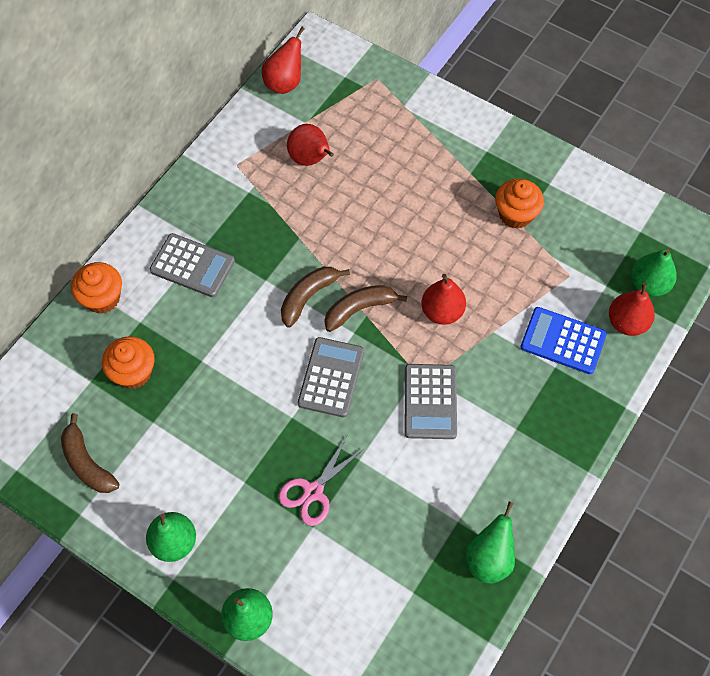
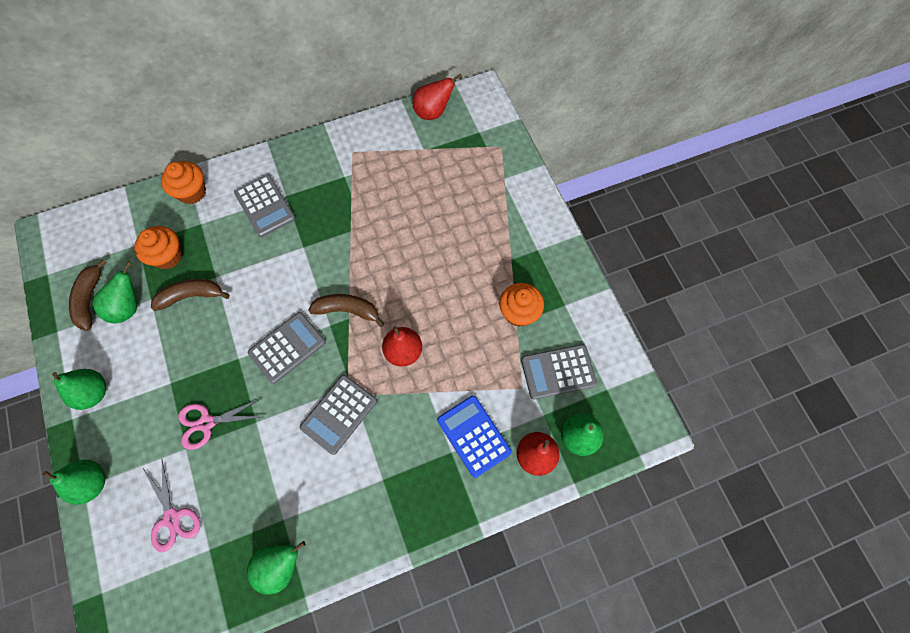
camera: 35 degrees right, 5 degrees up
(136, 444) = (128, 307): none -> green pear
(308, 297) = (321, 278): brown banana -> brown banana (191, 296)
(310, 159) = (405, 178): red pear -> none
(355, 591) = (172, 518): none -> pink scissors
(589, 243) = (558, 372): none -> grey calculator

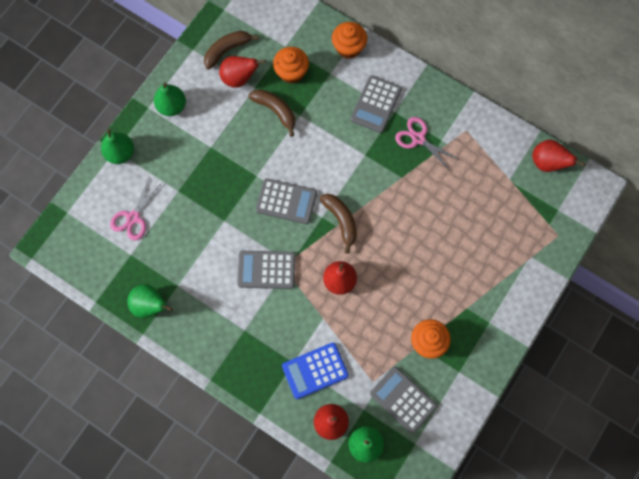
camera: 55 degrees right, 5 degrees up
(128, 307) = (239, 78): green pear -> red pear
(207, 423) = (202, 191): pink scissors -> pink scissors (418, 139)
(474, 436) = (315, 370): blue calculator -> blue calculator turned 135 degrees counterclockwise

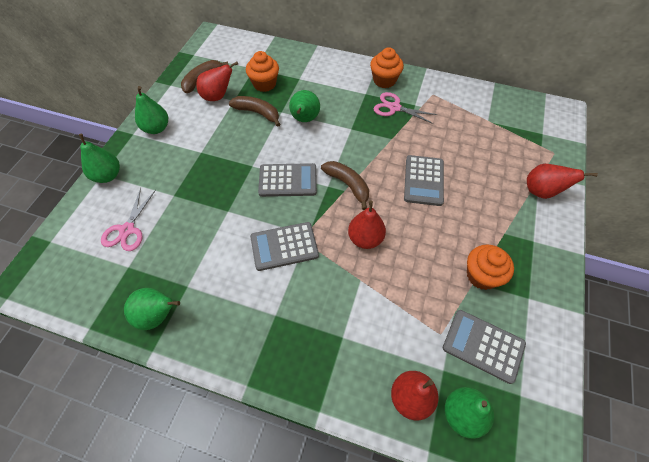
camera: 15 degrees left, 15 degrees down
(315, 370) = (370, 339): blue calculator -> none
(321, 131) = (304, 119): none -> green pear
(348, 48) = (309, 59): orange cupcake -> orange cupcake (384, 80)
(375, 104) = (347, 91): grey calculator -> grey calculator (423, 180)
(547, 163) = (514, 102): red pear -> red pear (541, 191)

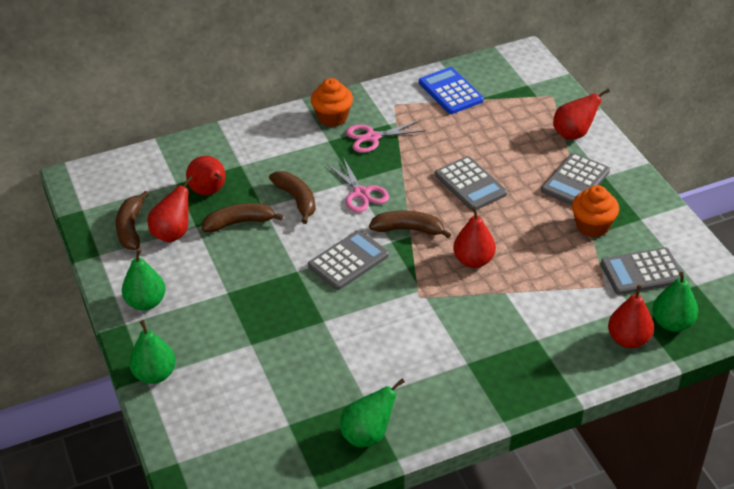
camera: 40 degrees left, 15 degrees down
(127, 230) = (245, 400): pink scissors -> pink scissors (361, 193)
(264, 84) = (209, 192): orange cupcake -> red pear
(284, 246) = (412, 312): grey calculator -> grey calculator (575, 181)
(304, 119) = (296, 200): green pear -> brown banana
(480, 107) = (450, 91): none -> blue calculator

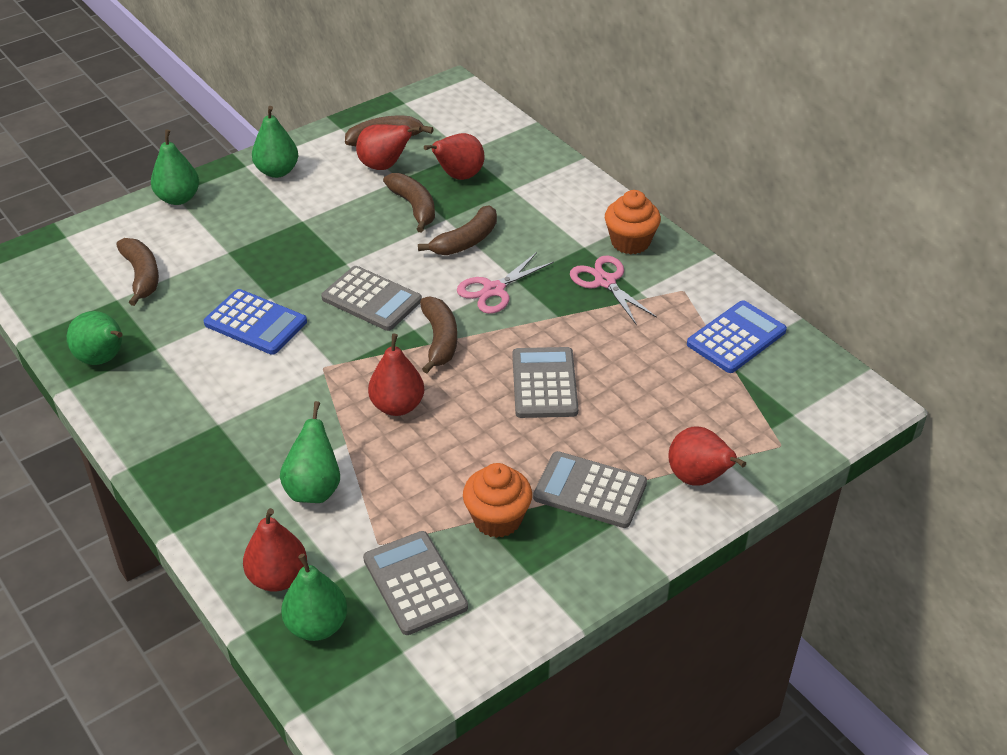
camera: 75 degrees right, 0 degrees up
(262, 405) = (142, 276): none -> brown banana
(353, 332) = (255, 323): none -> blue calculator
(470, 184) = (544, 383): grey calculator -> grey calculator turned 135 degrees clockwise
(548, 313) = (314, 489): none -> green pear

